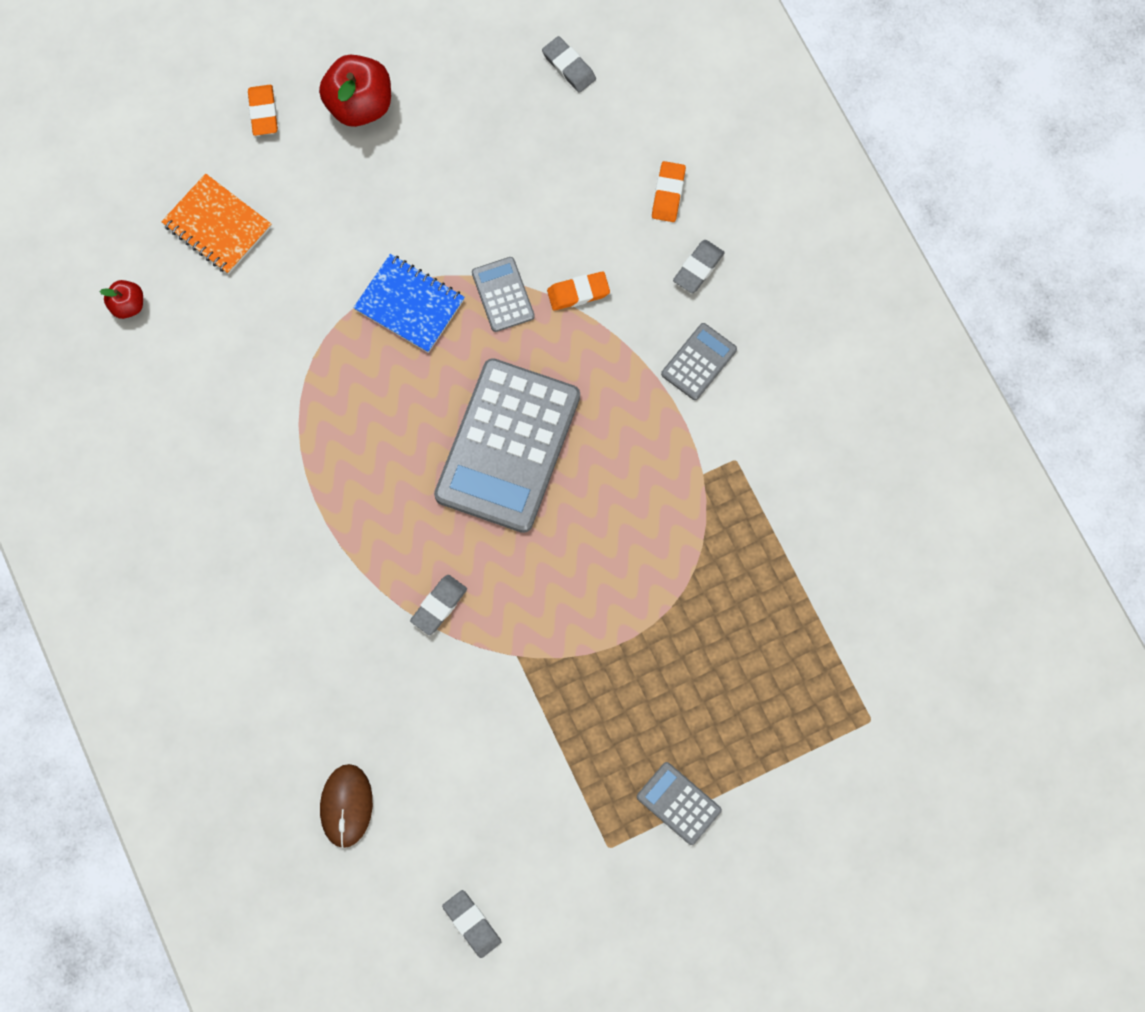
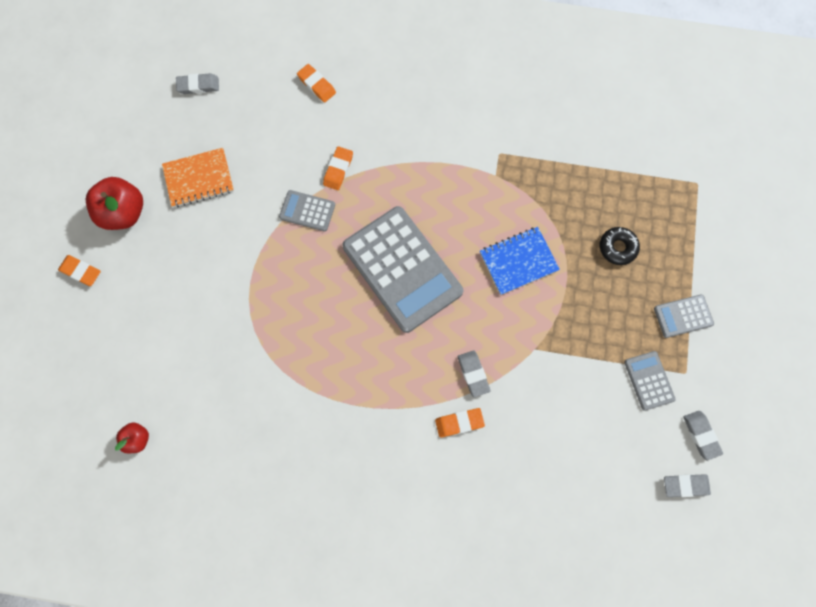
camera: 55 degrees left, 0 degrees up
(217, 226) = (131, 348): orange notebook -> orange notebook (199, 179)
(346, 806) = (563, 515): brown mouse -> none
(372, 626) = (459, 423): none -> orange eraser
(410, 304) = (272, 267): blue notebook -> blue notebook (518, 261)
(698, 268) = (372, 98): grey eraser -> grey eraser (701, 435)
(698, 362) = (428, 134): grey calculator -> grey calculator (648, 380)
(712, 674) = (617, 248): none -> black donut

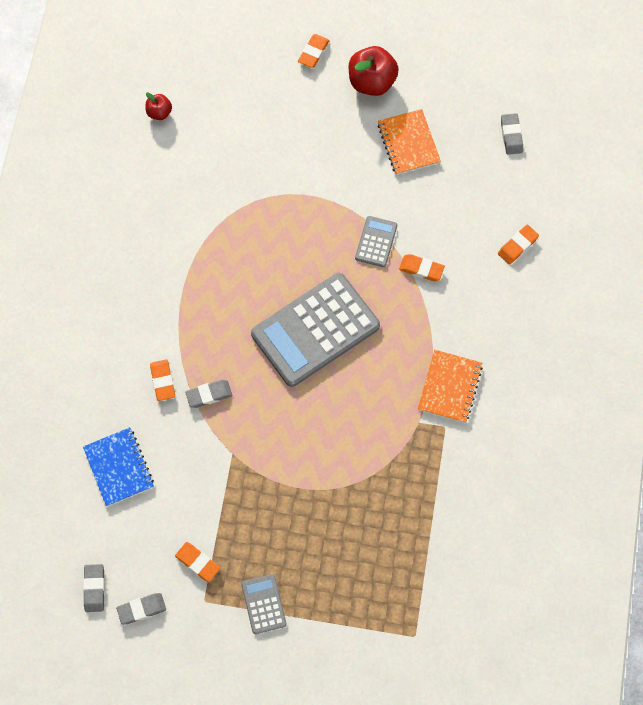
camera: 90 degrees right, 5 degrees down
(460, 147) = (450, 387): none -> orange notebook
(518, 261) = (323, 441): blue notebook -> blue notebook (119, 467)
(617, 248) = (338, 543): black donut -> none
(648, 380) = (197, 562): grey calculator -> orange eraser

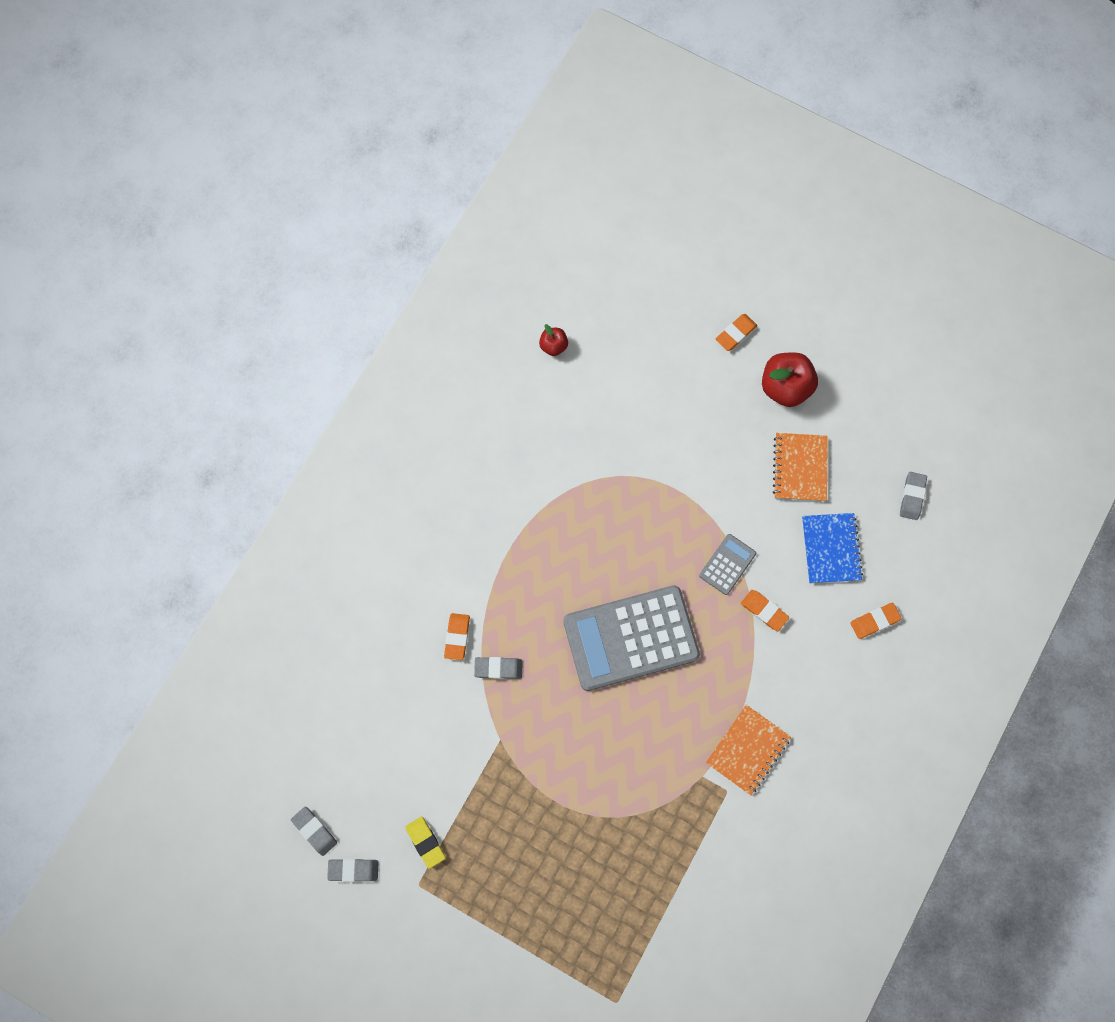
camera: 20 degrees right, 5 degrees up
(94, 588) = (314, 831): grey eraser -> grey eraser turned 60 degrees counterclockwise
(119, 467) = (382, 713): blue notebook -> blue notebook (831, 549)
(197, 562) = (425, 842): orange eraser -> yellow eraser
(263, 604) = (476, 910): grey calculator -> none

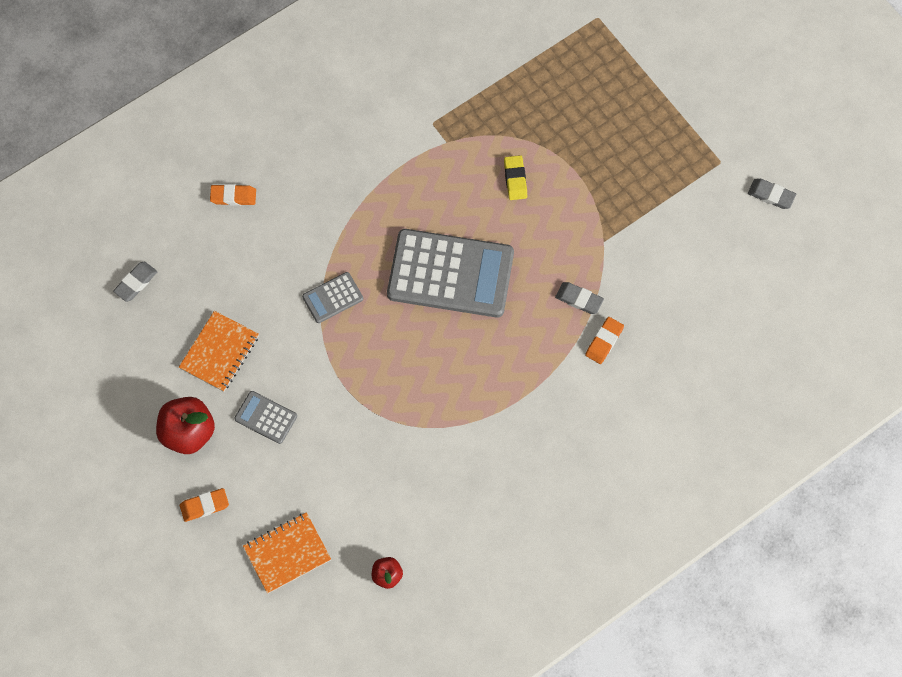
camera: 155 degrees left, 5 degrees down
(314, 831) = (793, 238): grey eraser -> none
(425, 842) = (701, 190): yellow eraser -> yellow eraser (515, 179)
(726, 429) = (266, 417): none -> grey calculator
(748, 750) = (398, 145): orange notebook -> orange notebook (287, 553)
(764, 611) = (323, 246): orange eraser -> none
(831, 549) = (234, 271): blue notebook -> none

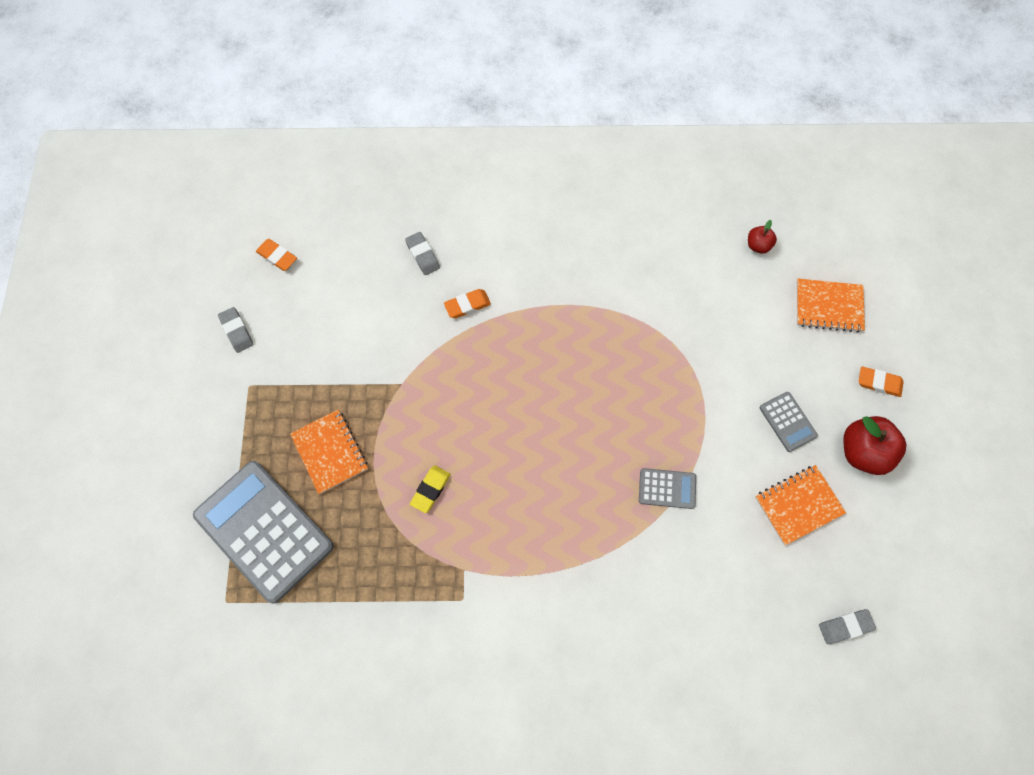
camera: 145 degrees left, 0 degrees up
(233, 196) = (702, 655): orange eraser -> orange eraser (277, 256)
(450, 274) = (549, 441): grey calculator -> grey calculator (264, 531)
(579, 299) = (460, 350): grey eraser -> grey eraser (423, 255)
(614, 156) = (330, 452): none -> orange notebook

